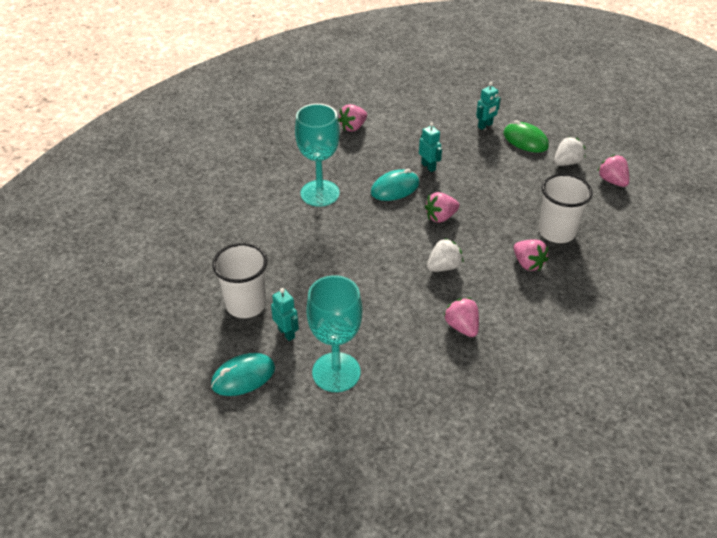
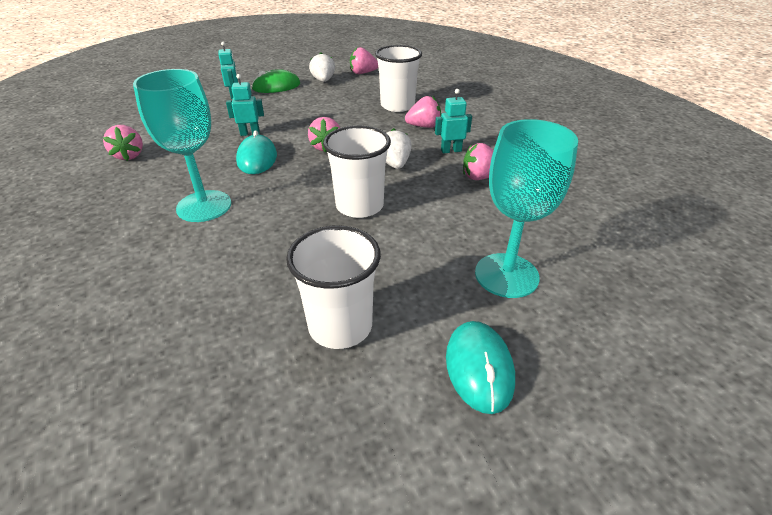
camera: 65 degrees left, 5 degrees down
(286, 333) = (419, 300): turquoise robot -> turquoise robot (451, 150)
(370, 268) = (359, 206): none -> white cup

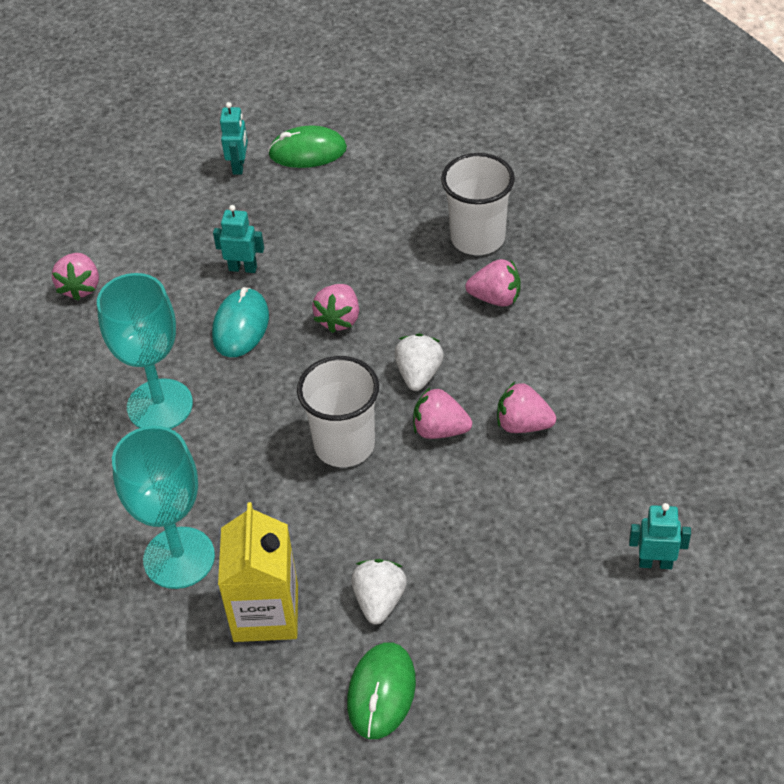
camera: 20 degrees right, 10 degrees up
(323, 80) = (386, 146): white strawberry -> white strawberry (379, 601)
(340, 326) = (266, 613): white cup -> yellow carton
(363, 73) = (457, 134): pink strawberry -> pink strawberry (440, 430)
(451, 150) = (509, 361): turquoise robot -> turquoise robot (655, 563)
(479, 368) = (381, 692): turquoise mouse -> green mouse
(506, 275) = (469, 591): turquoise goblet -> turquoise goblet (179, 558)

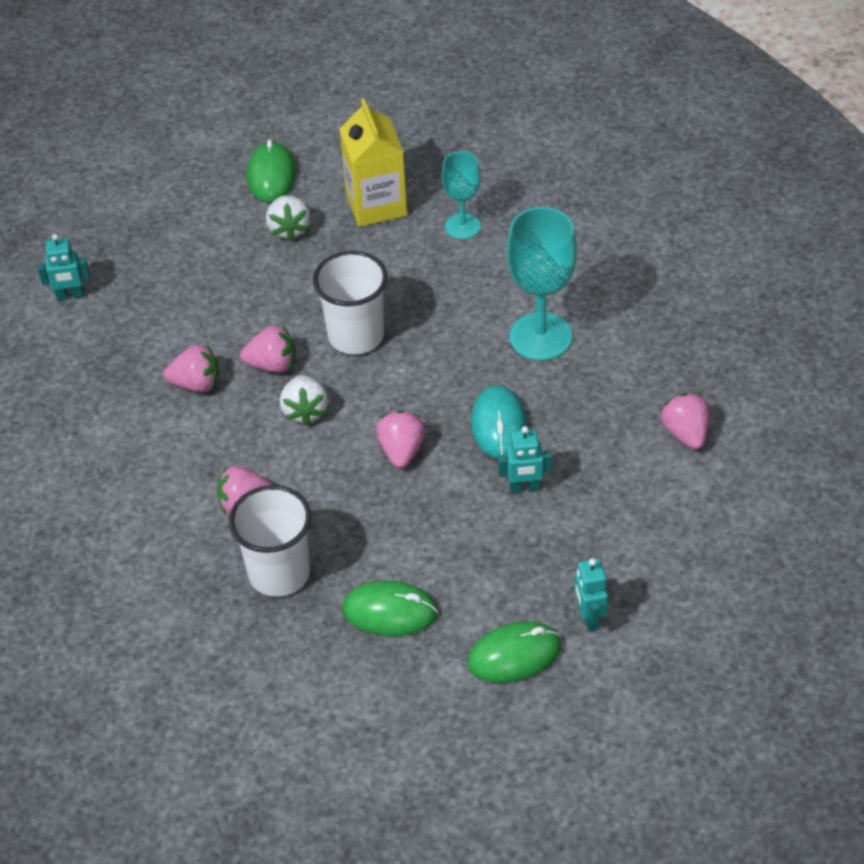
camera: 165 degrees right, 0 degrees up
(179, 558) = (462, 226): turquoise goblet -> turquoise goblet, size x0.60
(393, 195) = (390, 611): none -> green mouse

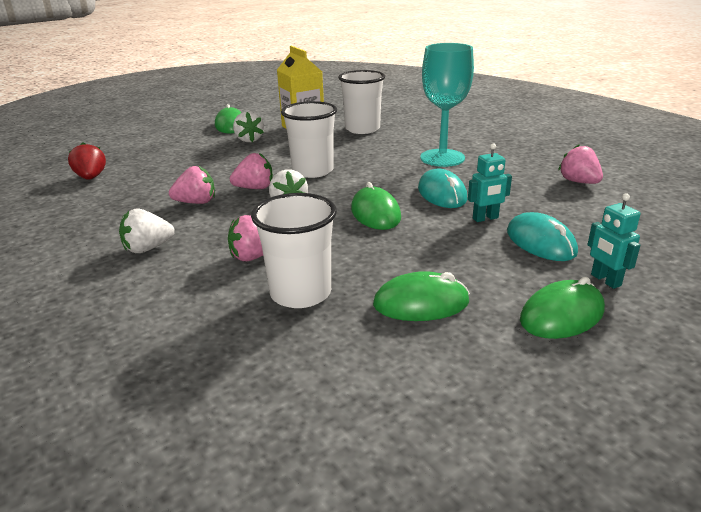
camera: 15 degrees left, 20 degrees down
(70, 296) = (91, 177): turquoise robot -> red strawberry
(135, 467) = (148, 248): none -> white strawberry
(401, 451) = (375, 213): pink strawberry -> green mouse
(462, 226) = (362, 129): turquoise goblet -> white cup
(561, 544) = (540, 242): none -> turquoise mouse

